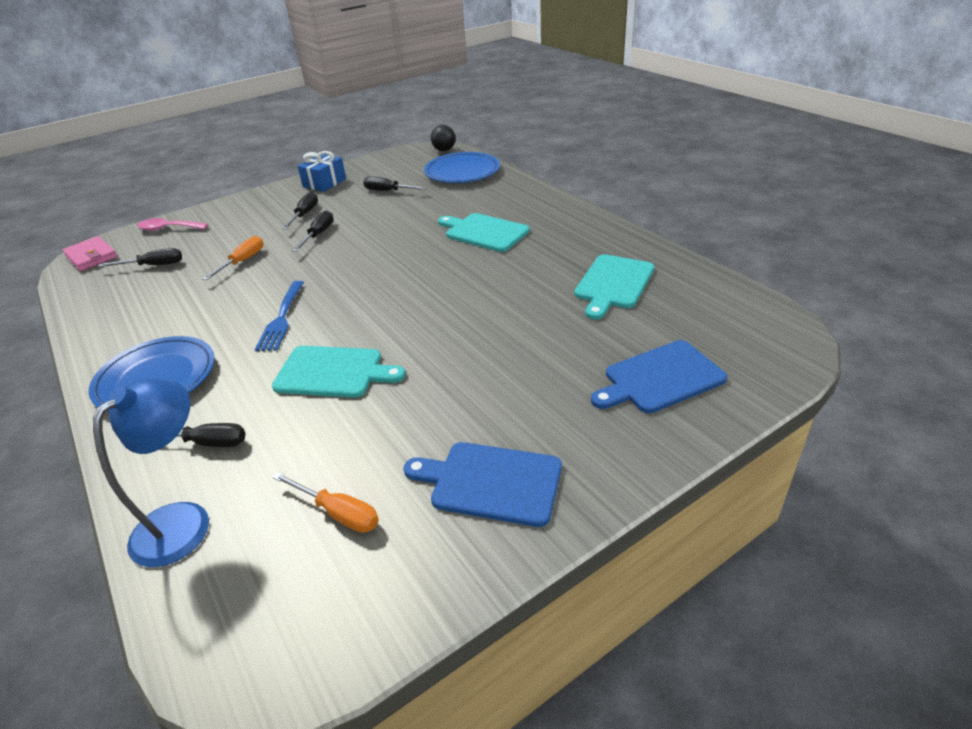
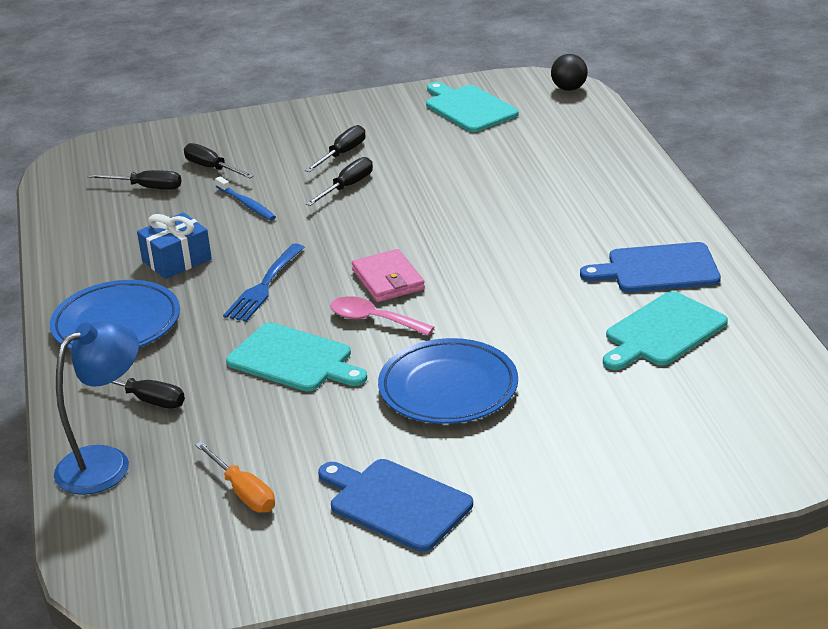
camera: 20 degrees right, 5 degrees down
(91, 256) = (82, 160): pink wallet -> pink wallet (388, 280)
(168, 229) = (176, 140): pink spoon -> pink spoon (373, 320)
(242, 261) = (246, 204): orange screwdriver -> blue toothbrush
(324, 183) = (386, 110): blue gift -> blue gift (176, 260)
(388, 191) = (461, 141): black screwdriver -> black screwdriver (212, 168)
(462, 172) = (573, 131): blue plate -> blue plate (448, 388)
(484, 232) = (549, 227): turquoise cutting board -> turquoise cutting board (468, 108)
(660, 378) = (635, 450): blue cutting board -> blue cutting board (657, 269)

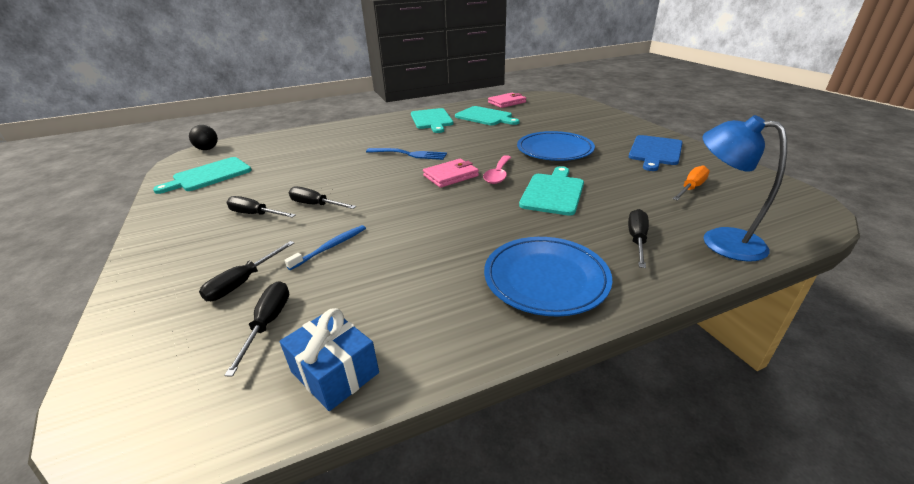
camera: 100 degrees left, 0 degrees up
(176, 260) = (430, 267): blue gift -> blue gift (335, 372)
(264, 286) = (466, 217): blue fork -> blue fork (409, 154)
(657, 269) = (432, 120): blue cutting board -> turquoise cutting board
(768, 370) = (507, 102): none -> pink wallet

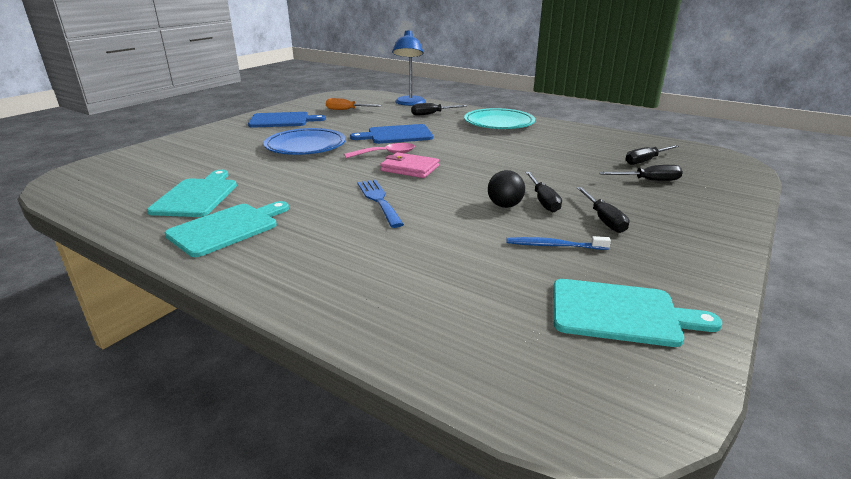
camera: 125 degrees left, 5 degrees down
(207, 149) = (581, 418): black ball -> black ball (505, 205)
(330, 247) = (573, 172): blue toothbrush -> blue toothbrush (554, 246)
(335, 372) = (627, 140): blue gift -> none
(507, 102) = (107, 199): pink wallet -> none
(545, 279) = (499, 123): blue plate -> turquoise plate
(553, 192) = (396, 135): turquoise cutting board -> blue cutting board

